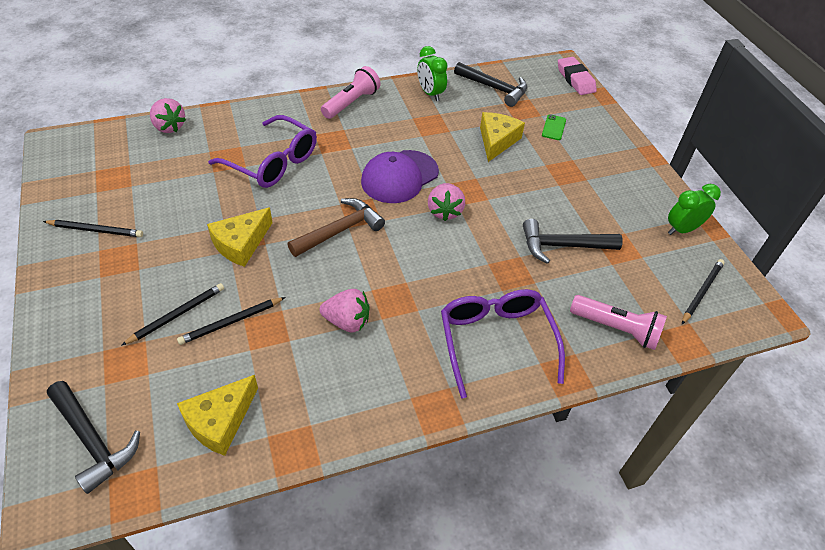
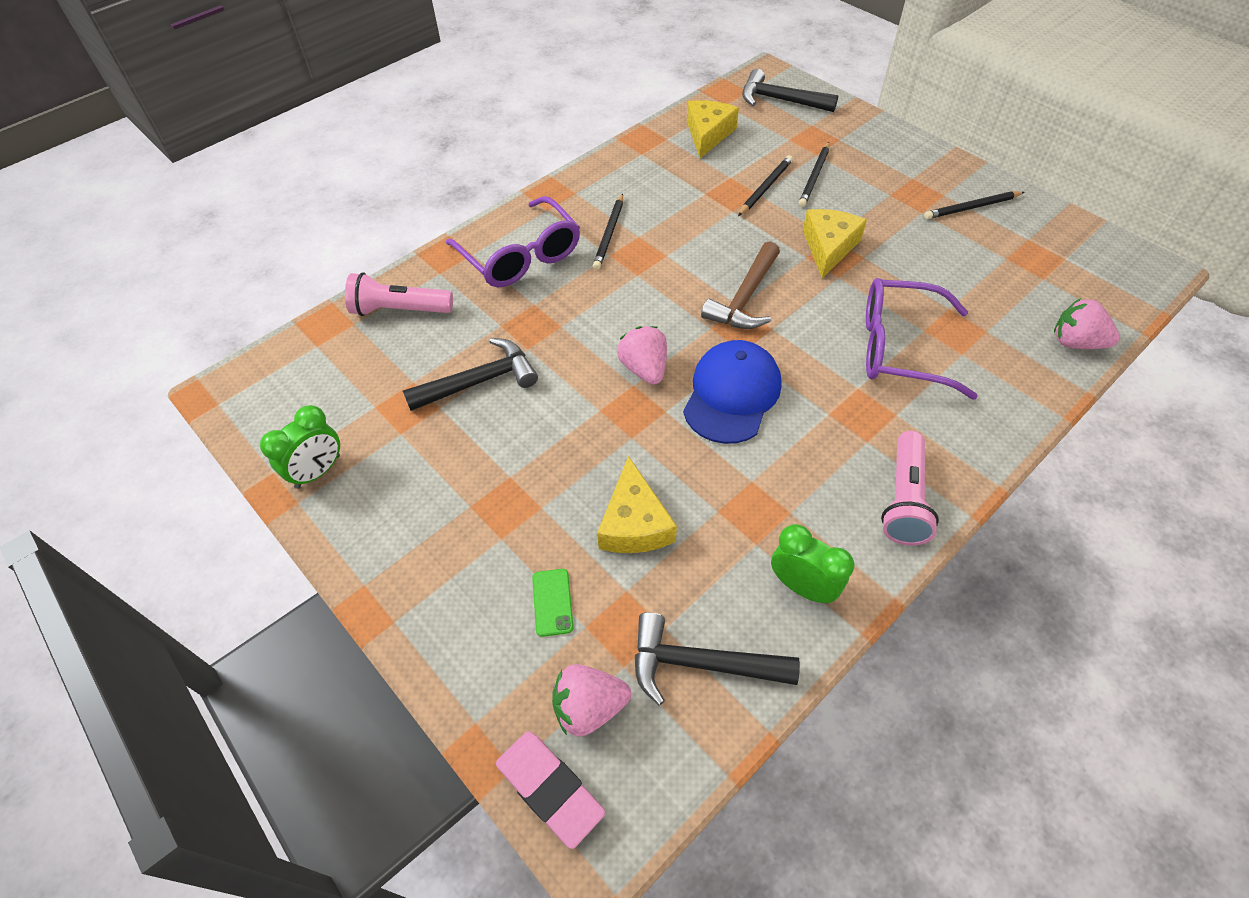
camera: 160 degrees right, 5 degrees up
(347, 321) = (668, 222): pink strawberry -> pink strawberry (589, 707)
(399, 177) = (732, 394): purple cap -> blue cap
(701, 292) = (298, 388): black pencil -> black pencil (609, 234)

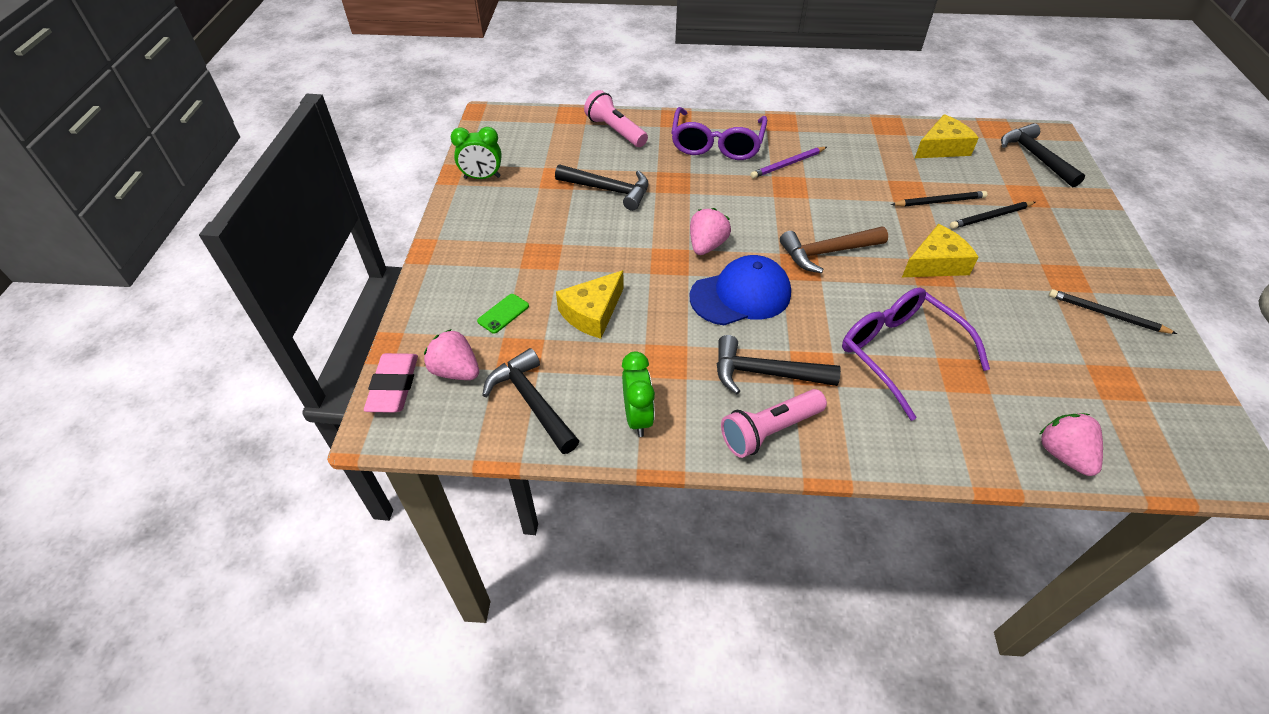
camera: 45 degrees right, 5 degrees down
(609, 234) = (788, 164): black pencil -> purple pencil
(838, 451) = (765, 373): none -> black hammer

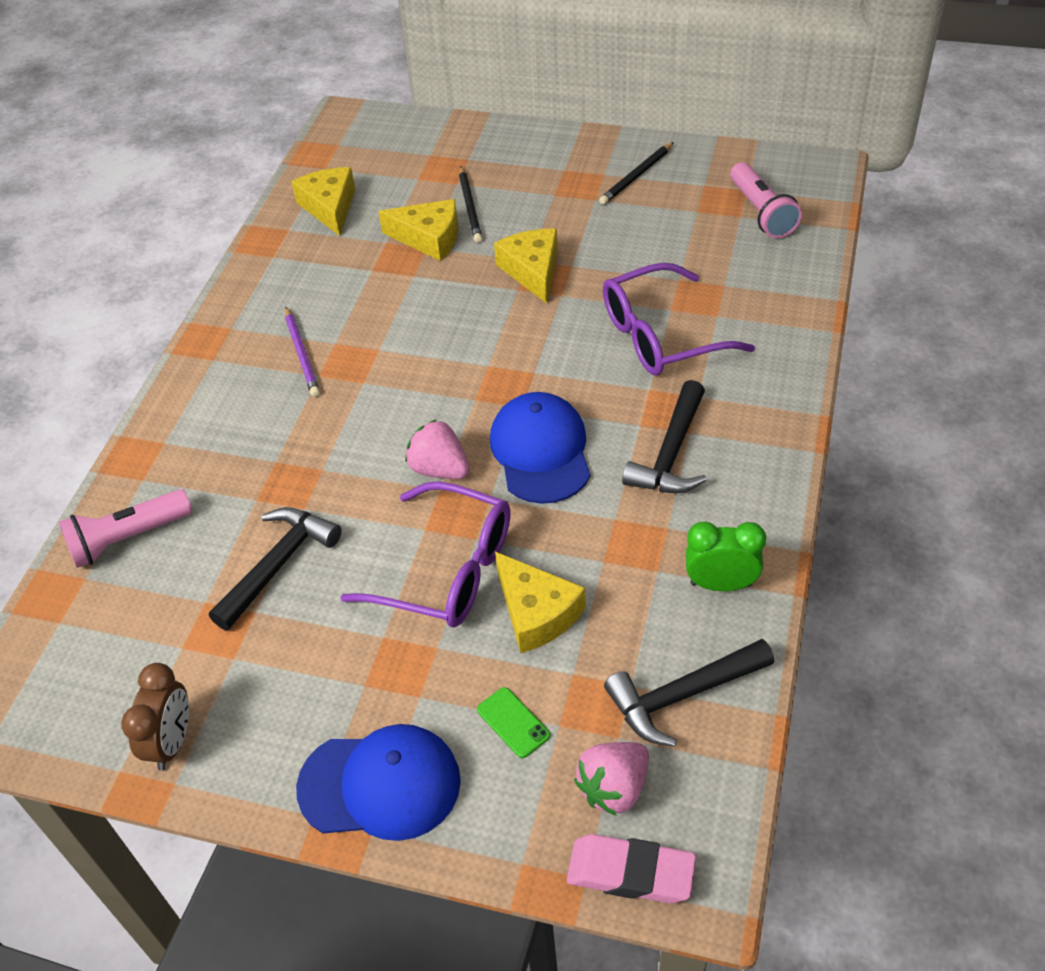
camera: 75 degrees left, 0 degrees up
(457, 261) = (380, 784): none -> blue cap
(482, 177) = (172, 742): green clock -> brown clock
(716, 144) = (222, 420): purple glasses -> purple glasses (447, 570)
(769, 431) = (753, 466): pink flashlight -> pink flashlight (762, 213)
(827, 252) = (488, 356): brown hammer -> none
(939, 201) = (429, 238): black pencil -> yellow cheese
(1035, 157) = (379, 141): black hammer -> none
(1063, 454) = (802, 261): pink strawberry -> none

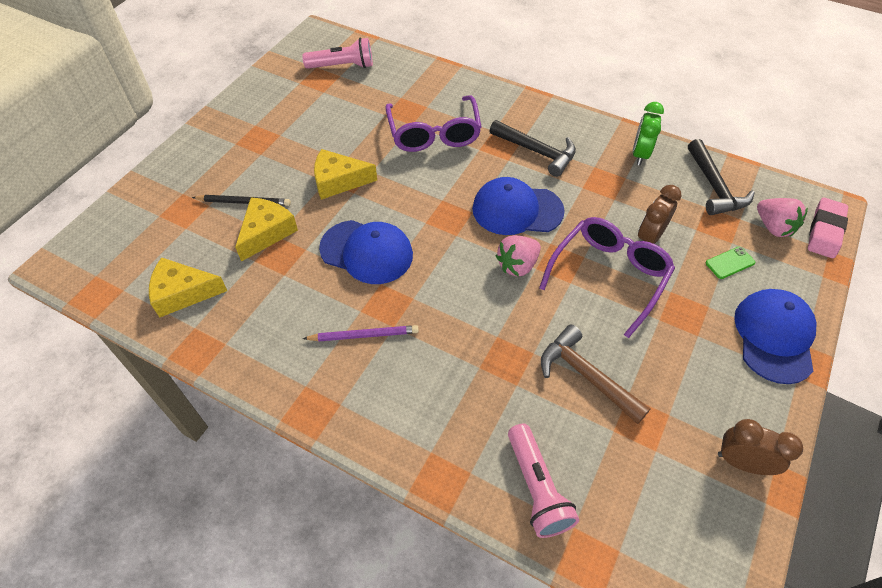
camera: 80 degrees left, 5 degrees up
(278, 565) = (586, 375): black hammer -> brown hammer
(423, 325) = (367, 252): none -> blue cap
(536, 612) = (649, 237): yellow cheese -> brown clock
(636, 176) = (269, 110): black pencil -> none

